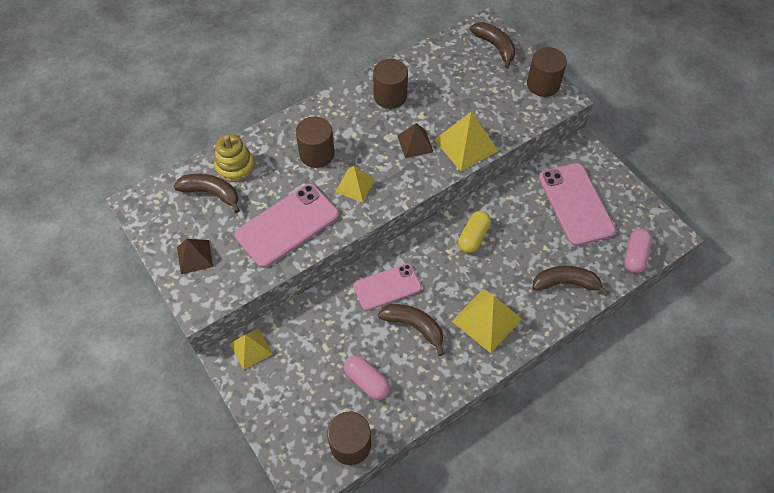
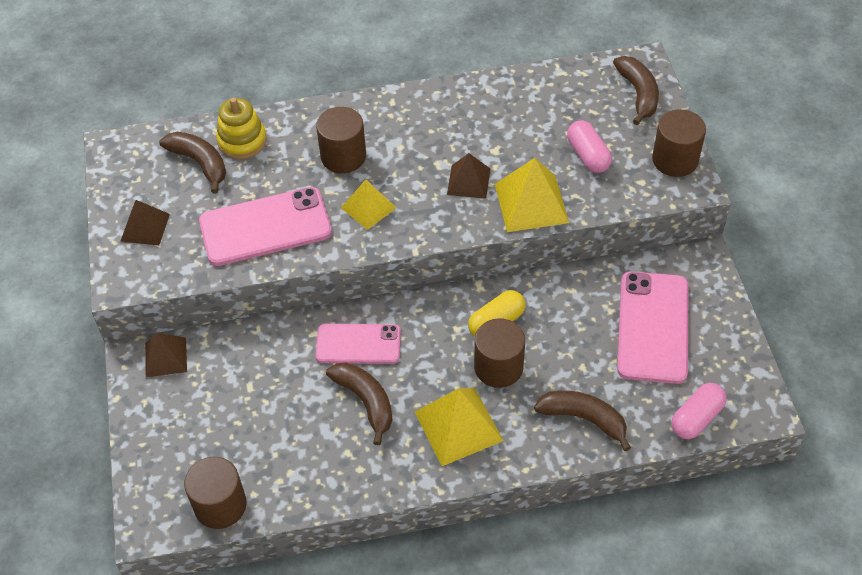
camera: 25 degrees right, 5 degrees down
(251, 348) = (166, 357): yellow pyramid -> brown pyramid
(367, 381) = (276, 442): pink capsule -> pink capsule (588, 155)
(390, 96) = (469, 115): brown cylinder -> brown cylinder (498, 367)

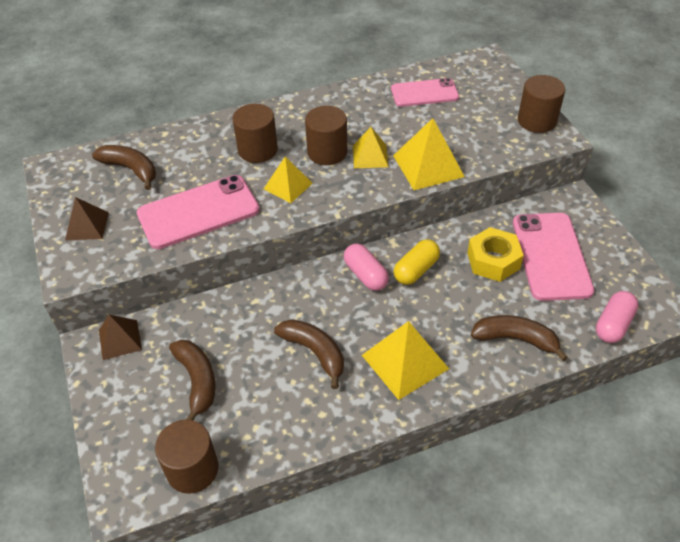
camera: 10 degrees left, 5 degrees down
(242, 141) = (166, 149): yellow stacking toy -> none
(358, 344) = (297, 304): pink phone -> pink phone (424, 93)
(468, 181) = (370, 156): brown pyramid -> yellow pyramid
(498, 367) = (427, 306): brown cylinder -> brown cylinder (327, 152)
(585, 323) = (493, 260): none -> yellow nut
(588, 155) = (465, 126): pink capsule -> pink capsule (365, 275)
(638, 94) = (491, 79): brown banana -> brown banana (197, 381)

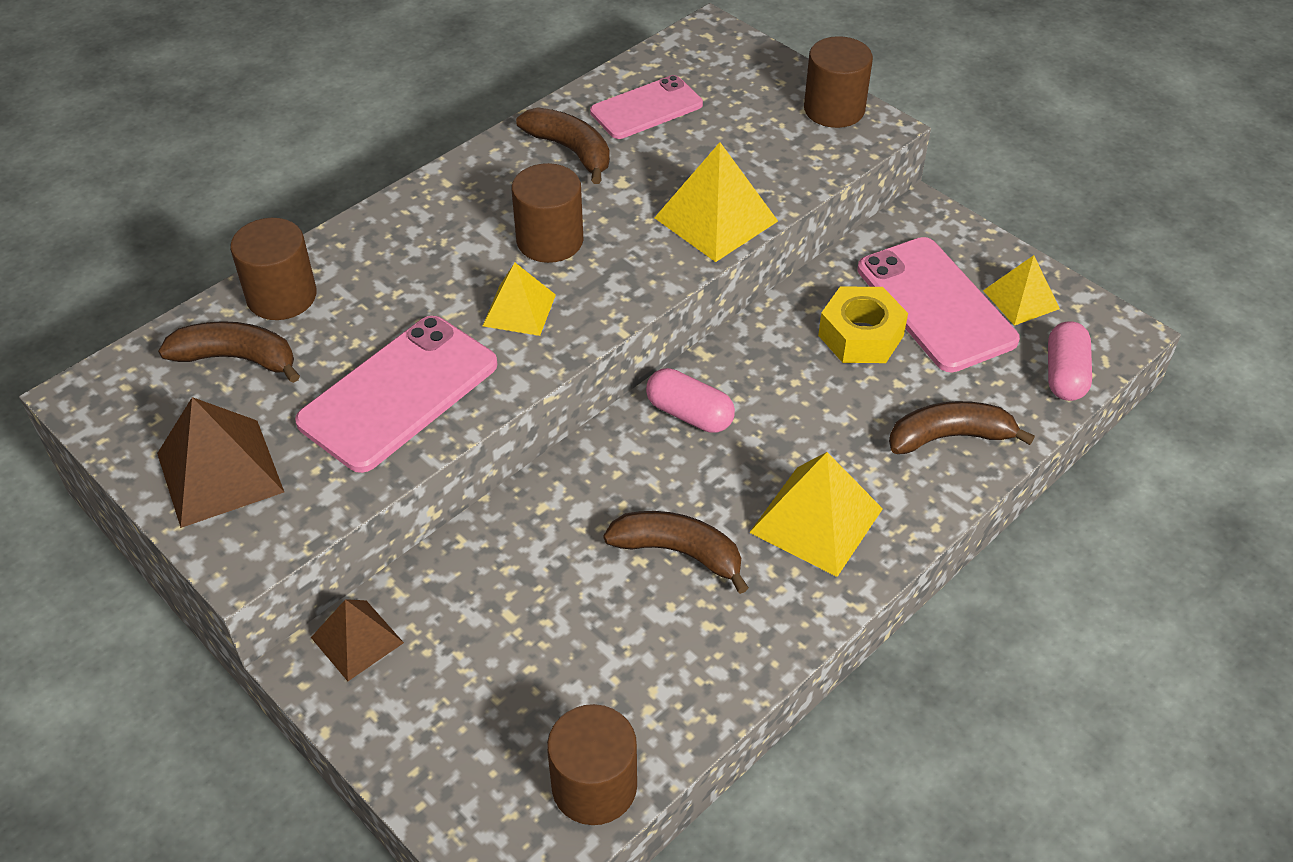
camera: 25 degrees left, 0 degrees up
(87, 226) = (219, 472): brown pyramid -> brown pyramid, size x1.57
(197, 381) = (523, 657): brown banana -> brown banana (571, 150)
(257, 150) = (435, 267): brown cylinder -> brown cylinder (282, 296)
(370, 156) = (620, 228): yellow pyramid -> yellow pyramid (1021, 299)
(416, 270) = (759, 383): yellow capsule -> none

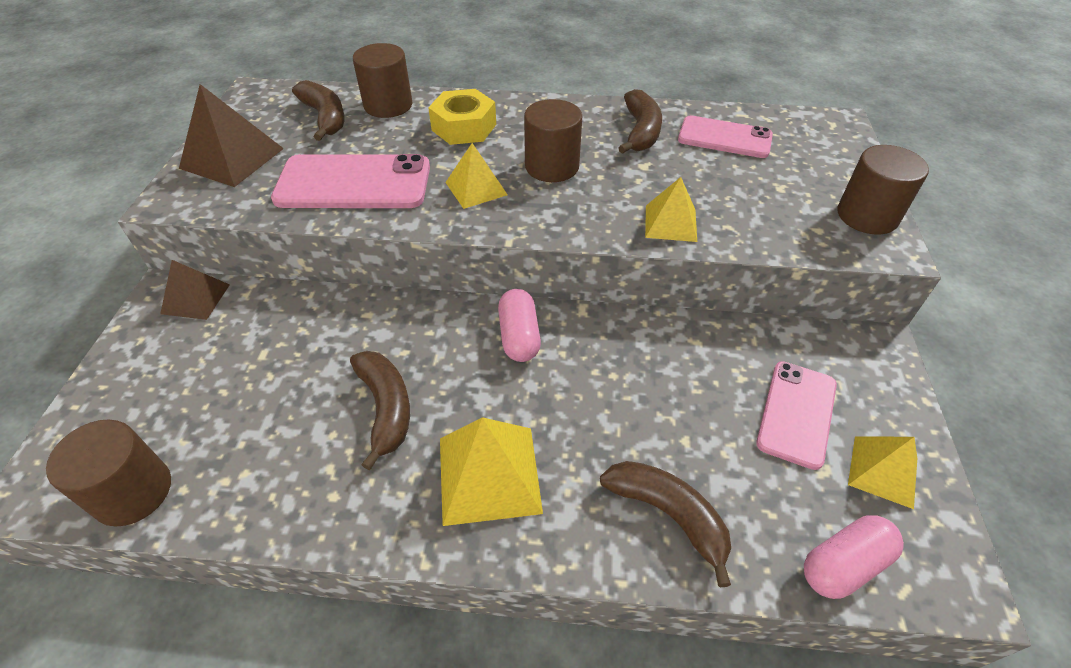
camera: 50 degrees right, 0 degrees up
(716, 219) = (671, 223): yellow pyramid -> yellow pyramid, size x0.64
(860, 335) = (704, 385): yellow nut -> yellow nut (464, 127)
(935, 304) = (797, 413): pink phone -> pink phone, size x0.66

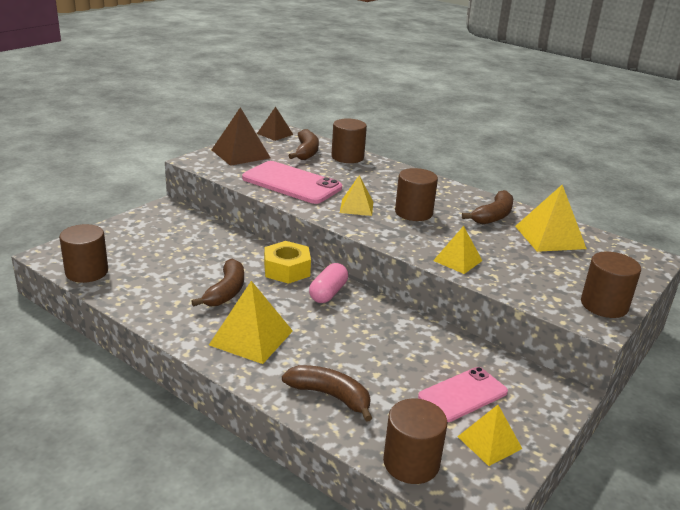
camera: 30 degrees right, 20 degrees down
(195, 299) = (177, 214): brown pyramid -> brown pyramid (275, 134)
(464, 127) = (381, 179): yellow nut -> yellow nut (287, 270)
(668, 515) = (330, 396): brown banana -> brown banana turned 45 degrees counterclockwise
(724, 138) = (550, 237): pink phone -> yellow pyramid
(844, 564) = (411, 463): pink capsule -> brown cylinder

